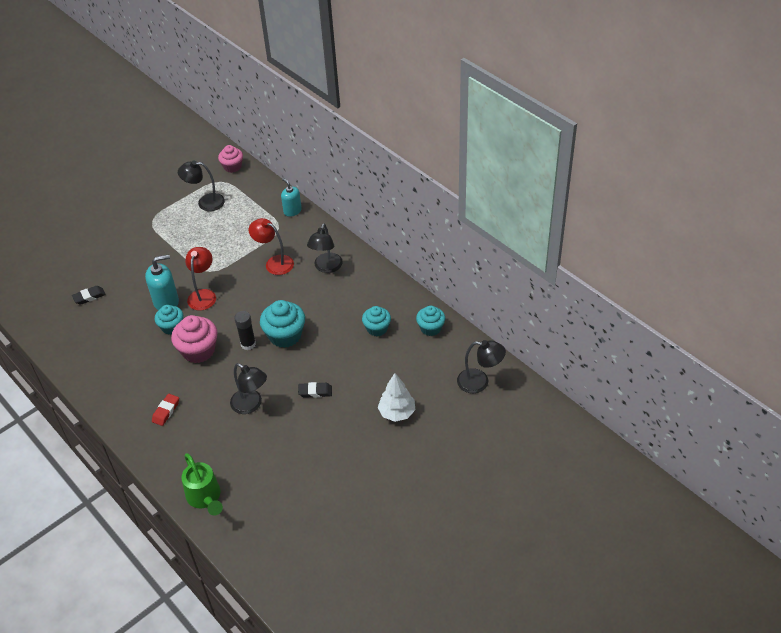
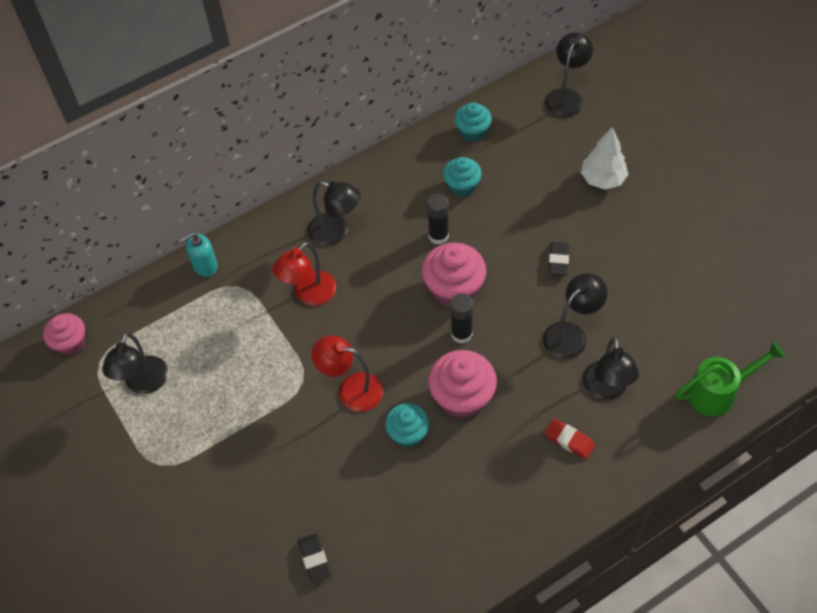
camera: 80 degrees left, 10 degrees up
(166, 302) = (354, 441): turquoise soap dispenser -> none
(206, 429) = (606, 389): none -> black lamp
(285, 335) = (454, 289): turquoise cupcake -> pink cupcake
(330, 321) = (438, 236): none -> black glue stick

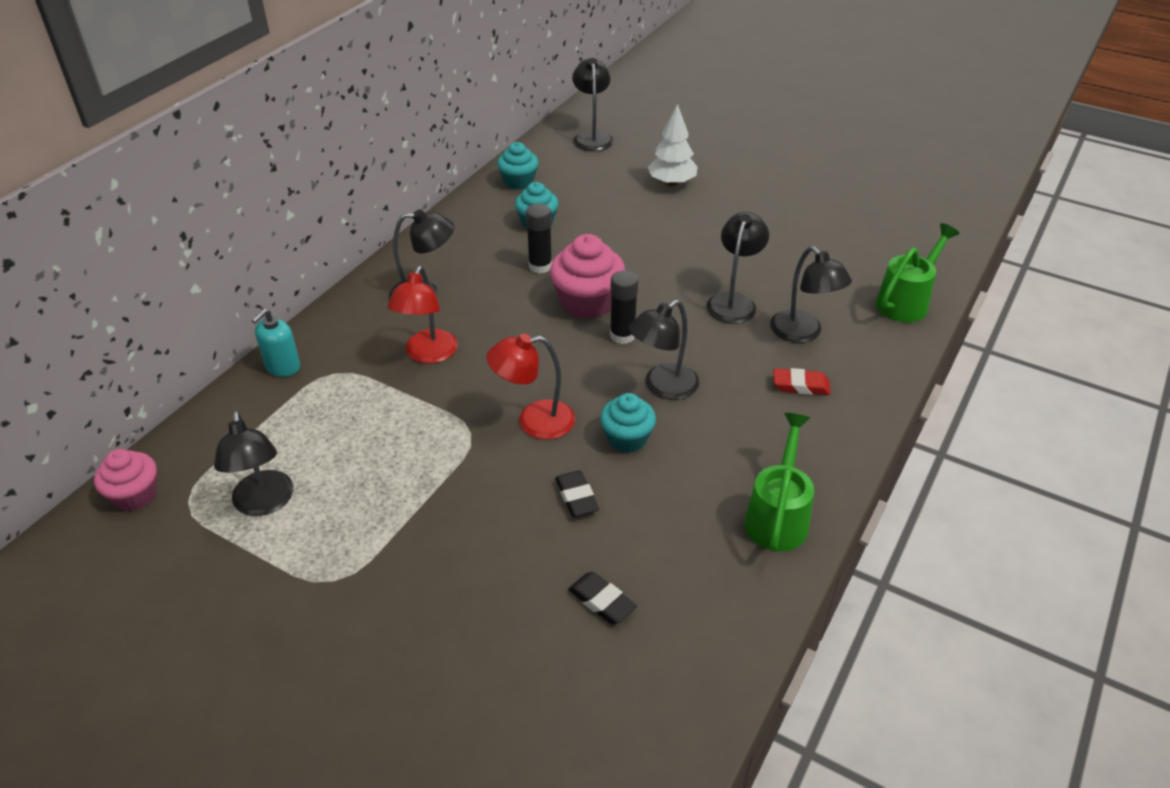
camera: 30 degrees left, 15 degrees down
(462, 397) = (663, 387): pink cupcake -> black lamp
(473, 548) = (778, 517): none -> green watering can
(558, 260) = (676, 251): black eraser -> black eraser (576, 497)

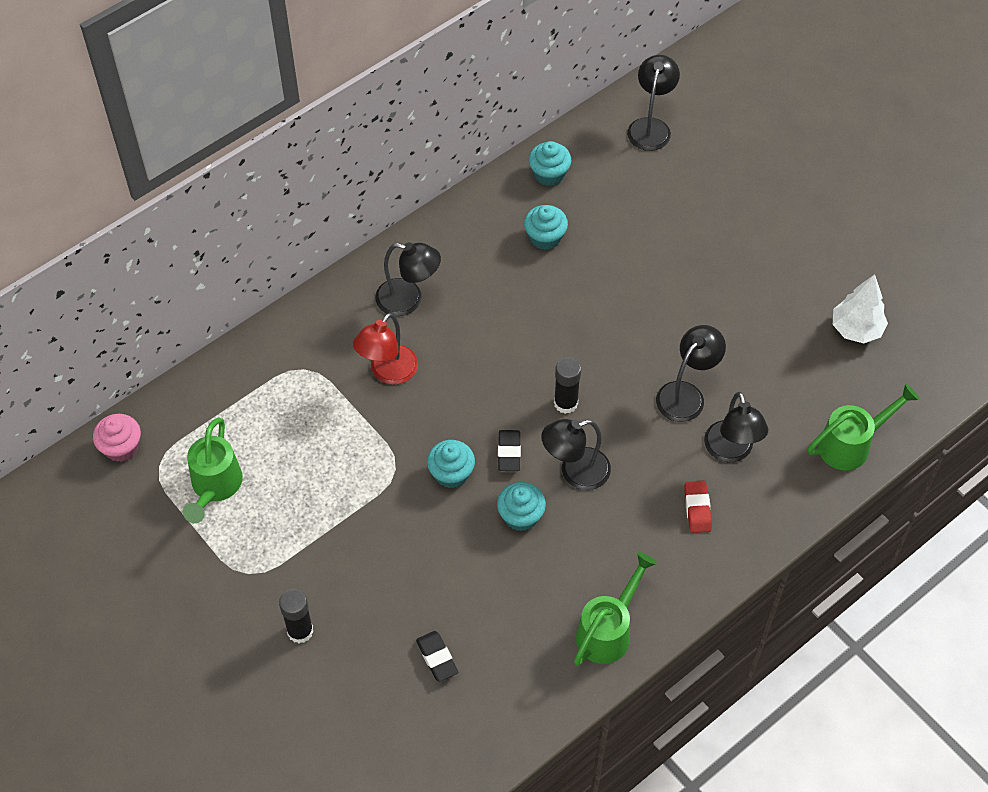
camera: 20 degrees right, 15 degrees up
(264, 503) = (215, 486): black lamp -> green watering can
(282, 367) = (263, 349): turquoise soap dispenser -> none
(534, 421) = (451, 473): red lamp -> turquoise cupcake
(540, 266) = (526, 296): black glue stick -> black glue stick (300, 631)
(576, 497) = (456, 560): black eraser -> black eraser (509, 453)
(587, 302) = (551, 354): pink cupcake -> none
(672, 183) = (702, 219): white tree -> white tree (856, 329)
(801, 386) = (697, 509): red eraser -> red eraser turned 60 degrees clockwise

